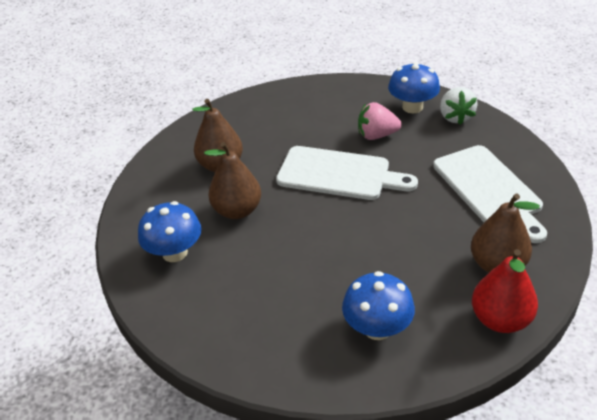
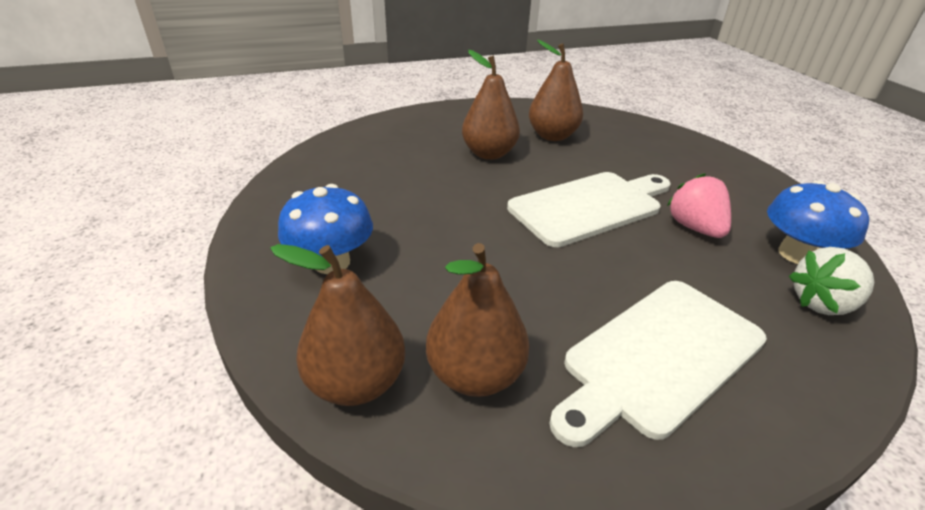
camera: 70 degrees right, 5 degrees down
(175, 253) = (418, 133): blue mushroom -> none
(339, 174) = (589, 206): white cutting board -> white cutting board turned 120 degrees counterclockwise
(500, 319) = (356, 382): red pear -> brown pear

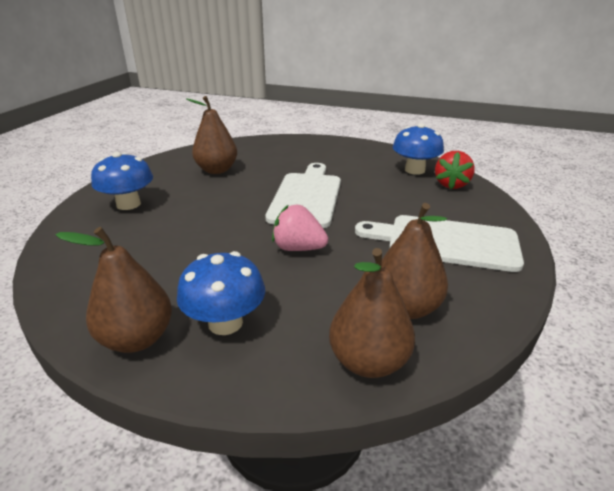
camera: 50 degrees left, 5 degrees down
(435, 131) = (128, 204): none -> blue mushroom
(489, 154) = (197, 199): brown pear -> brown pear (137, 339)
(659, 356) = (446, 242): white cutting board -> white cutting board turned 105 degrees clockwise
(695, 228) = (365, 180): pink strawberry -> pink strawberry (298, 248)
(822, 303) = (451, 184): white strawberry -> red strawberry

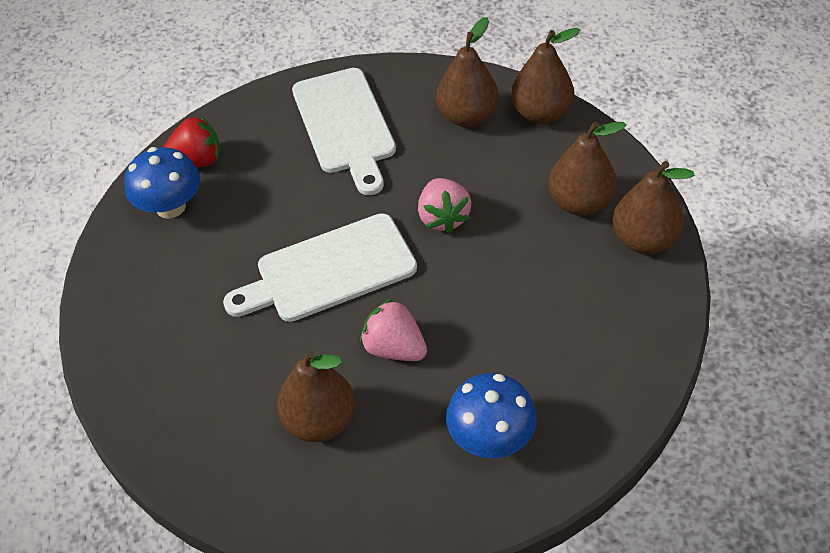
camera: 120 degrees left, 20 degrees up
(224, 198) = (394, 348): none -> pink strawberry
(225, 323) = (580, 203): blue mushroom -> brown pear

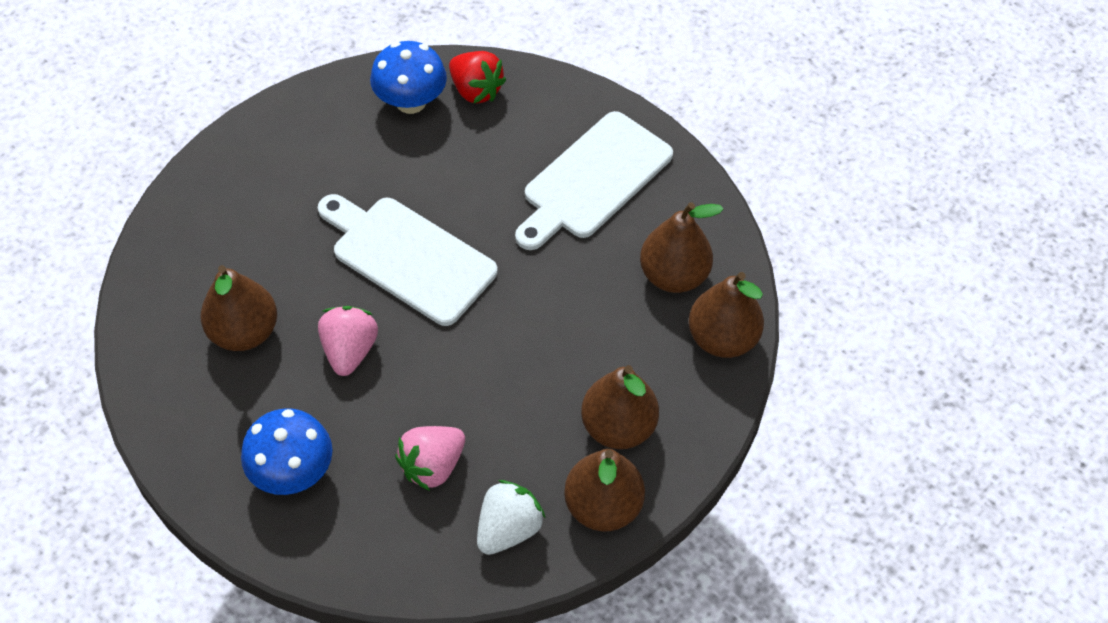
camera: 55 degrees right, 5 degrees up
(443, 218) = (525, 317): pink strawberry -> pink strawberry (432, 466)
(631, 306) = (508, 529): none -> white strawberry

